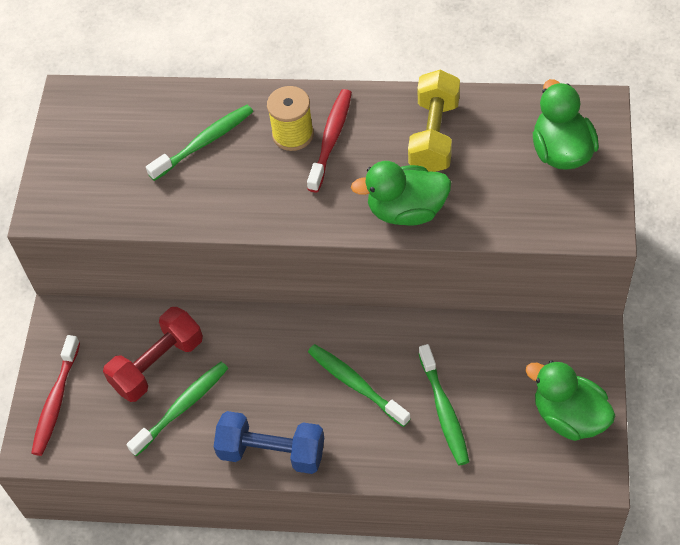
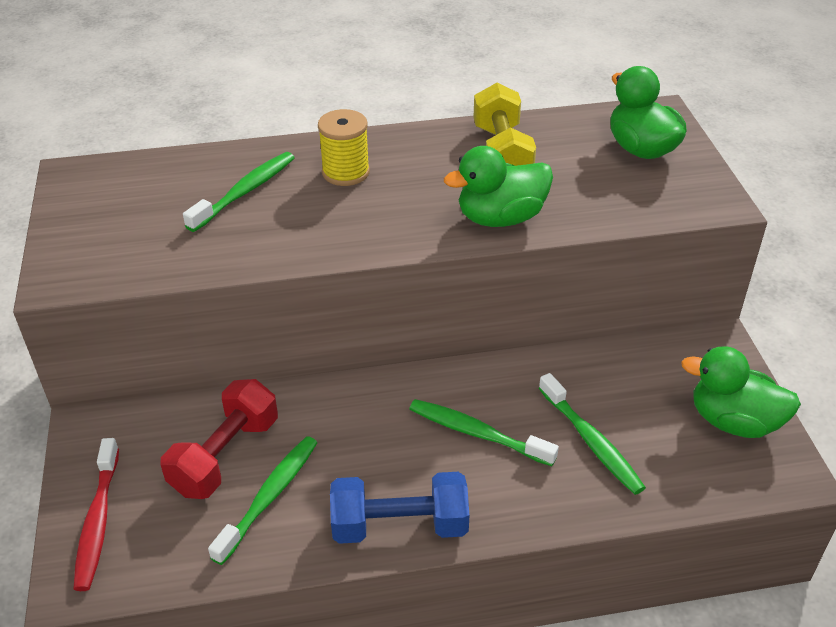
camera: 20 degrees left, 15 degrees down
(331, 139) = (390, 170): red toothbrush -> none

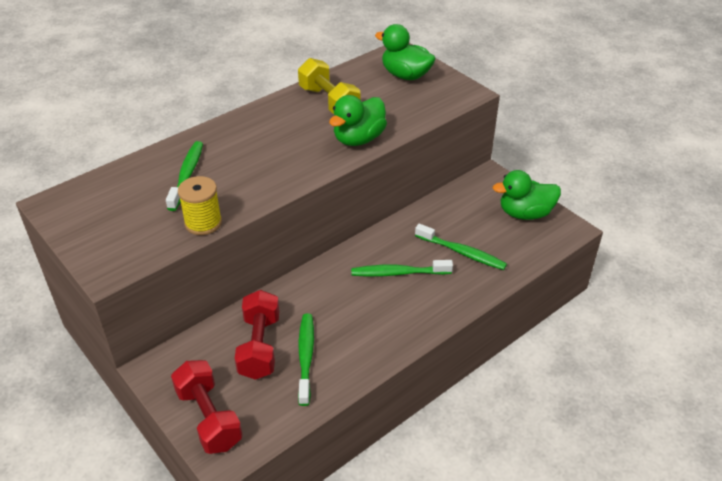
camera: 30 degrees left, 0 degrees up
(97, 522) = (209, 418): red toothbrush -> red dumbbell
(346, 172) = (242, 142): yellow spool -> yellow spool (203, 223)
(400, 525) = (393, 339): blue dumbbell -> none

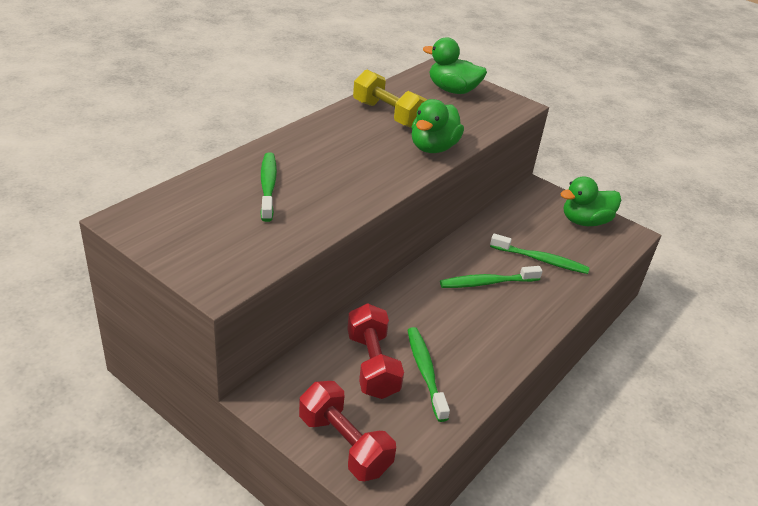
camera: 15 degrees left, 5 degrees down
(203, 223) = (306, 232): yellow spool -> none

